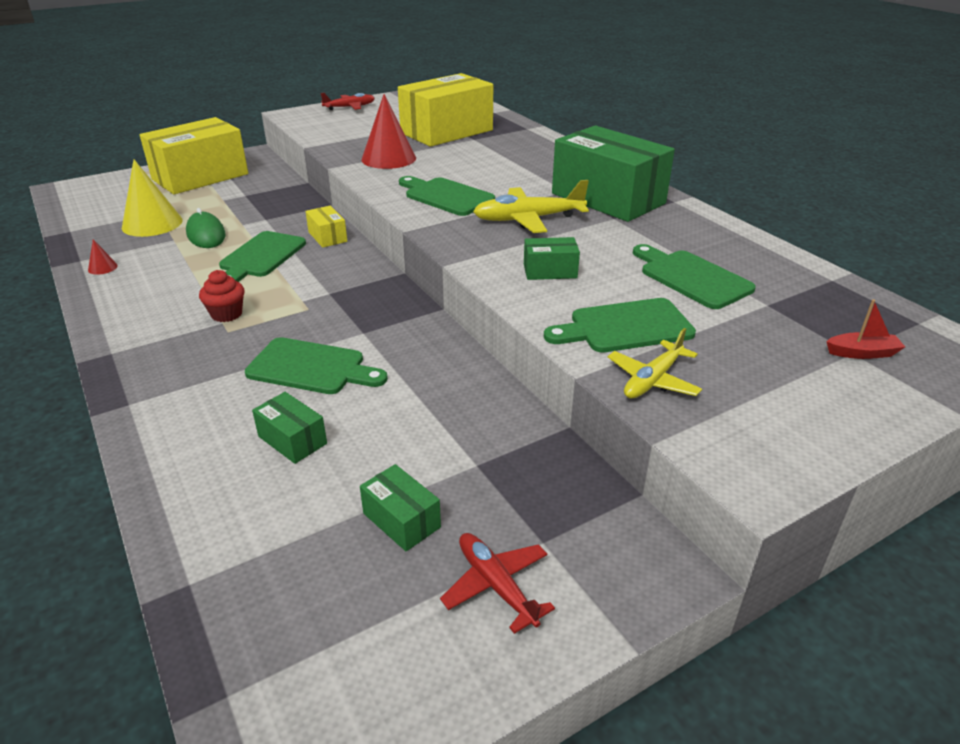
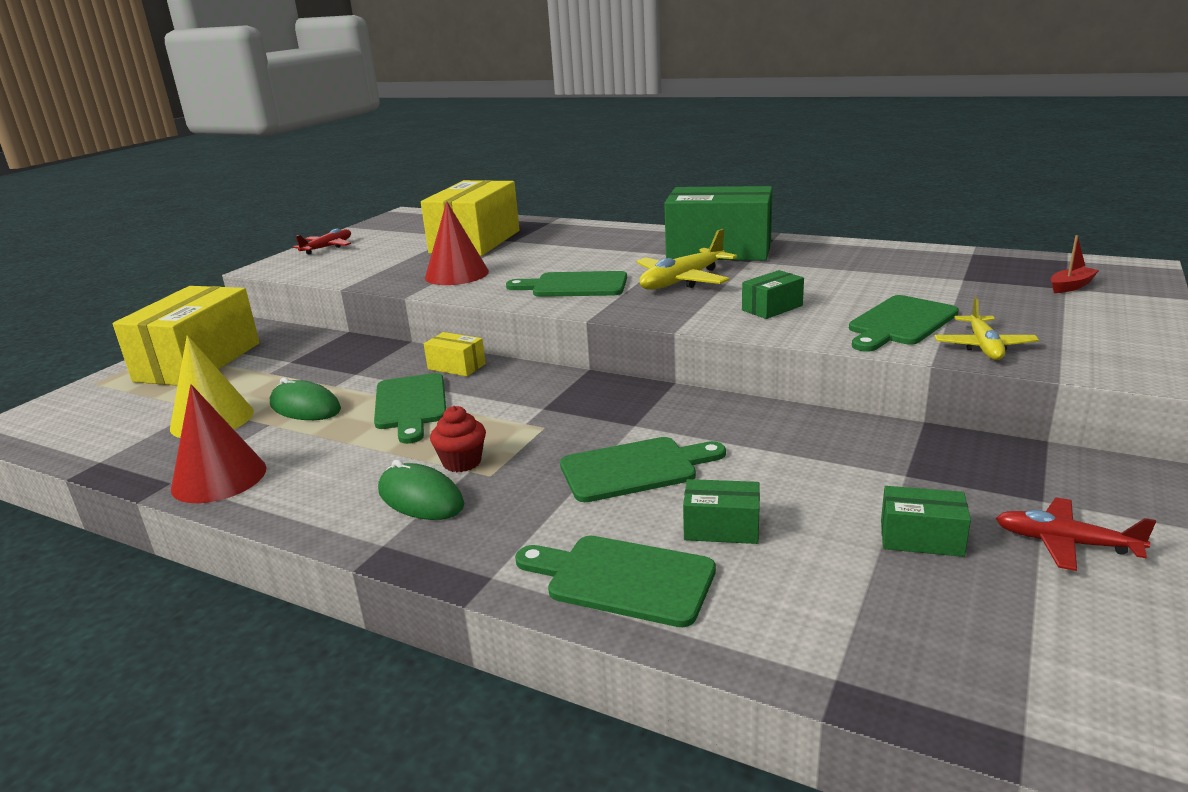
camera: 30 degrees left, 10 degrees down
(102, 267) = (219, 478): red cone -> red cone, size x2.33
(171, 330) = (421, 498): none -> green mouse
(691, 277) = (882, 280): green cutting board -> green cutting board (622, 579)

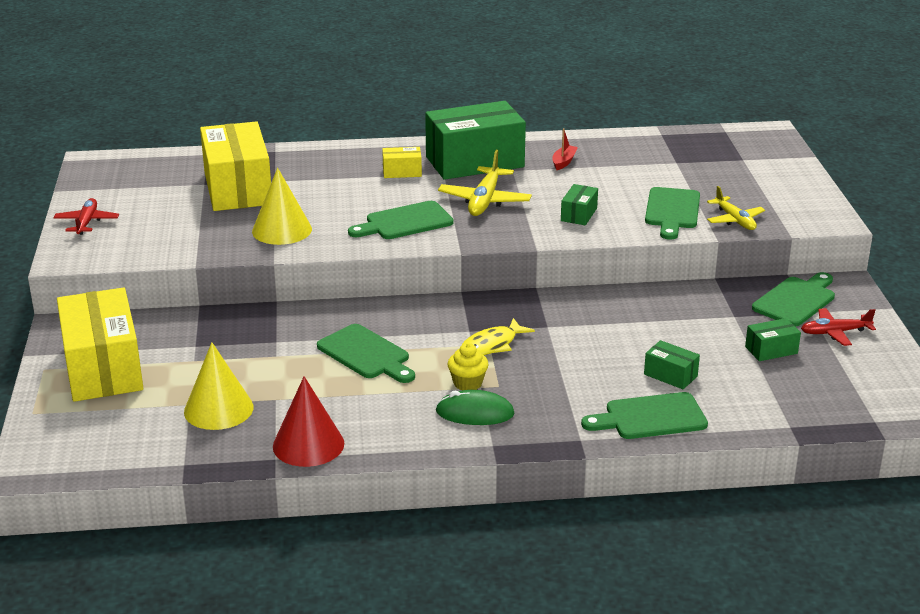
camera: 35 degrees left, 5 degrees up
(305, 407) = (282, 379): green mouse -> none
(456, 366) = (354, 314): yellow box -> yellow box (402, 172)
(457, 274) = (282, 230): red cone -> yellow cone
(462, 462) = (467, 383): red cupcake -> yellow cupcake
(545, 429) = (492, 345): none -> yellow fish
(635, 469) = (583, 355): green cutting board -> green cutting board (796, 300)
(721, 528) = (670, 375): green box -> green box turned 60 degrees clockwise
(1071, 286) = (745, 157): red boat -> red boat (564, 162)

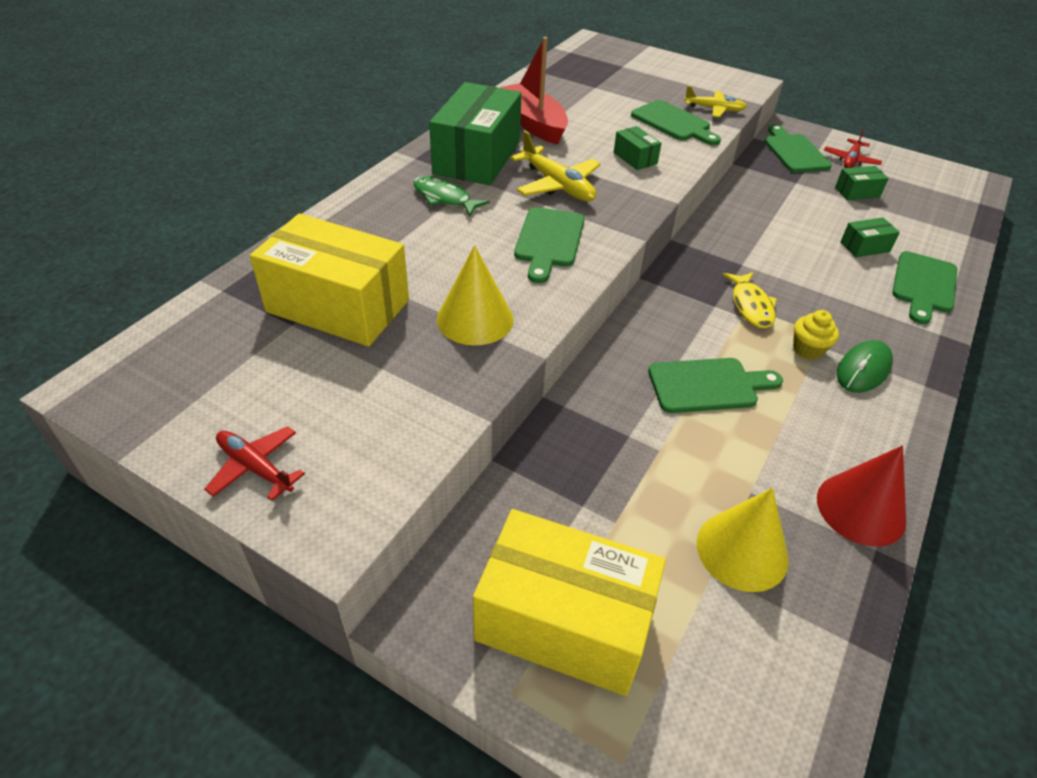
camera: 55 degrees left, 15 degrees up
(402, 172) = (444, 198): yellow box -> green fish
(564, 162) = (534, 123): red boat -> red boat, size x2.26
(771, 350) = (857, 192): green box -> green box turned 60 degrees clockwise

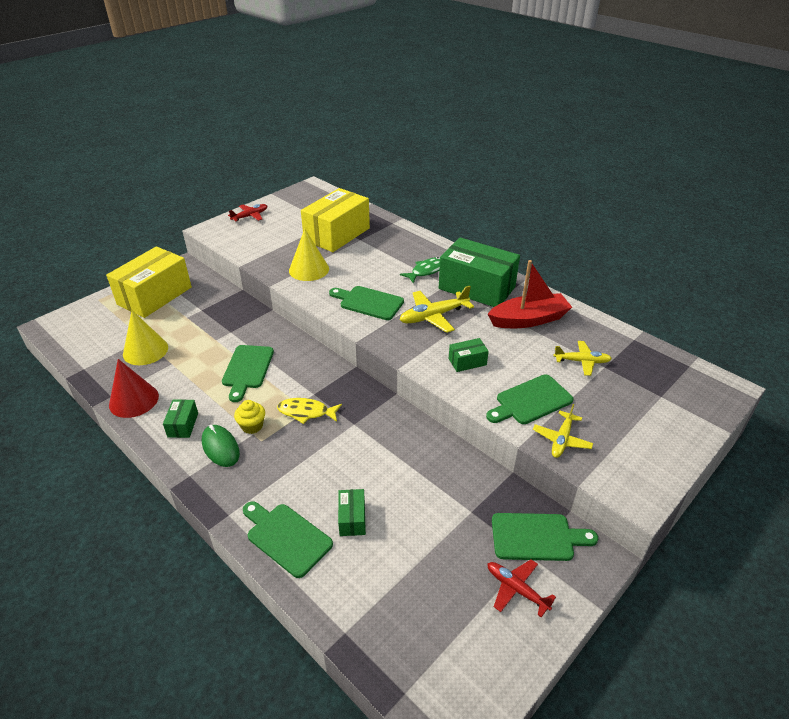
camera: 105 degrees right, 5 degrees down
(594, 97) = (582, 361): none -> yellow plane
(857, 192) = (446, 560): green box -> green box (183, 425)

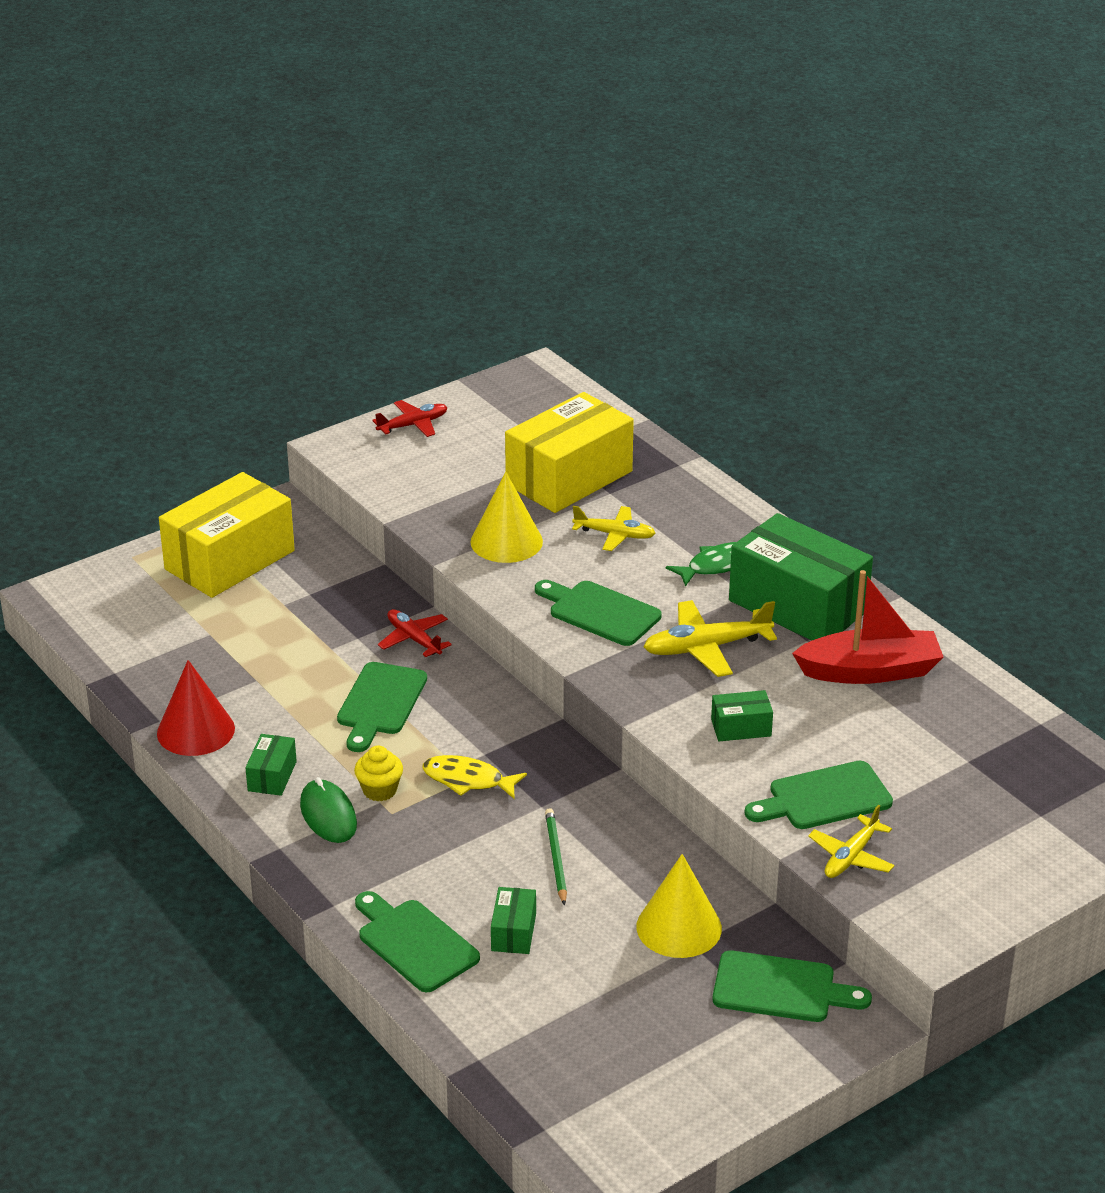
camera: 10 degrees right, 5 degrees down
(145, 350) = (214, 654): yellow cone -> yellow cone (679, 927)
(369, 459) = (556, 858): none -> green pencil
(516, 589) = (728, 1044): red plane -> red plane (414, 639)
(582, 361) = (933, 749): yellow plane -> yellow plane (615, 535)

